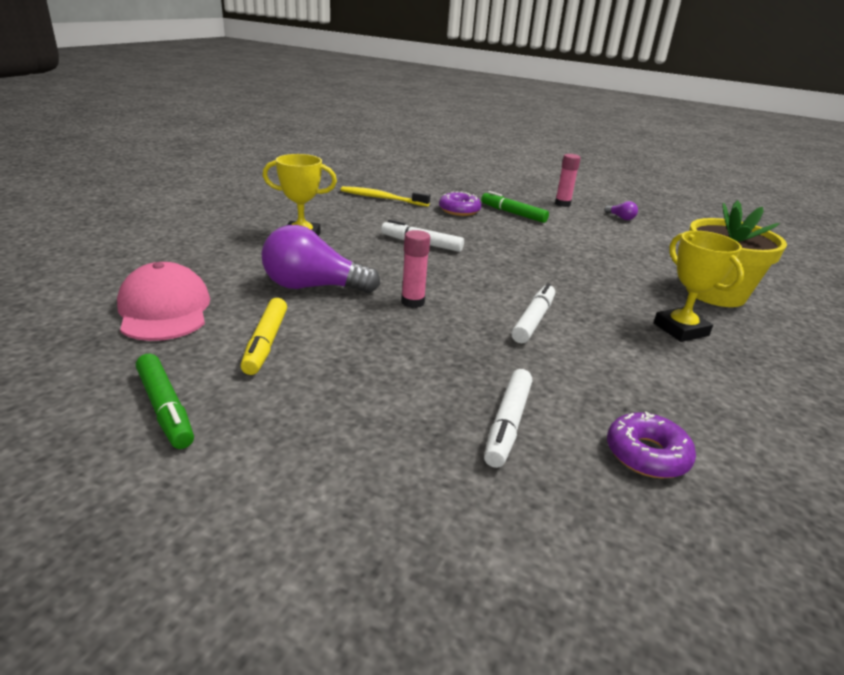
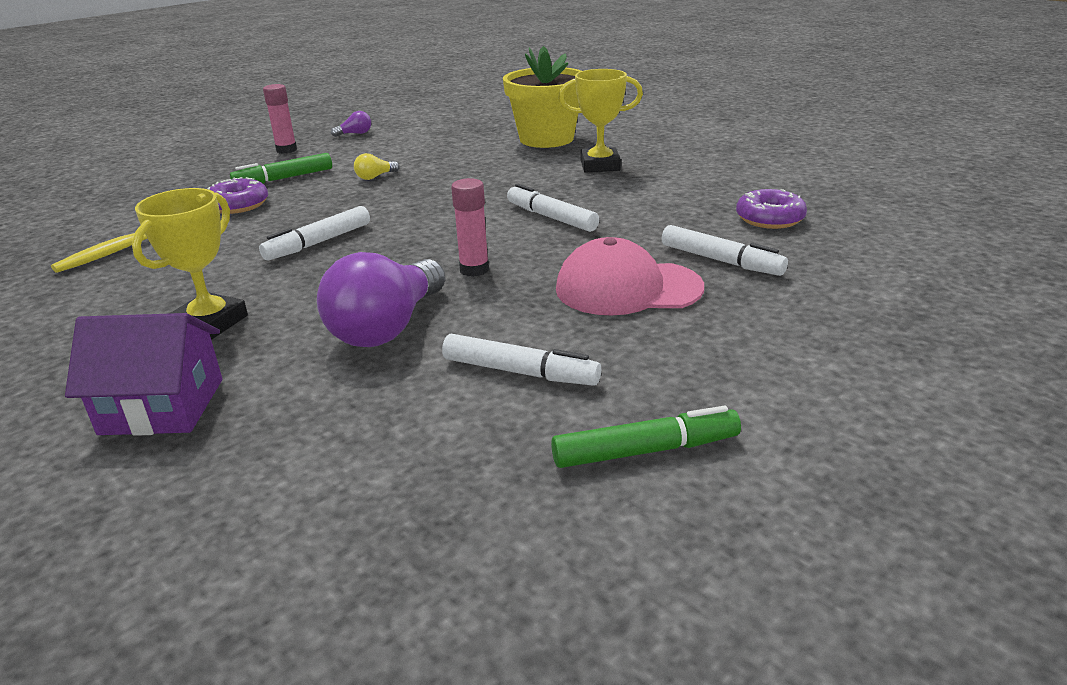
camera: 65 degrees left, 0 degrees up
(164, 310) = (373, 455): pink cap -> pink cap (628, 288)
(212, 246) = (162, 406): none -> purple house
(266, 343) = (520, 372): yellow marker -> white marker
(546, 240) = (375, 177): none -> yellow light bulb

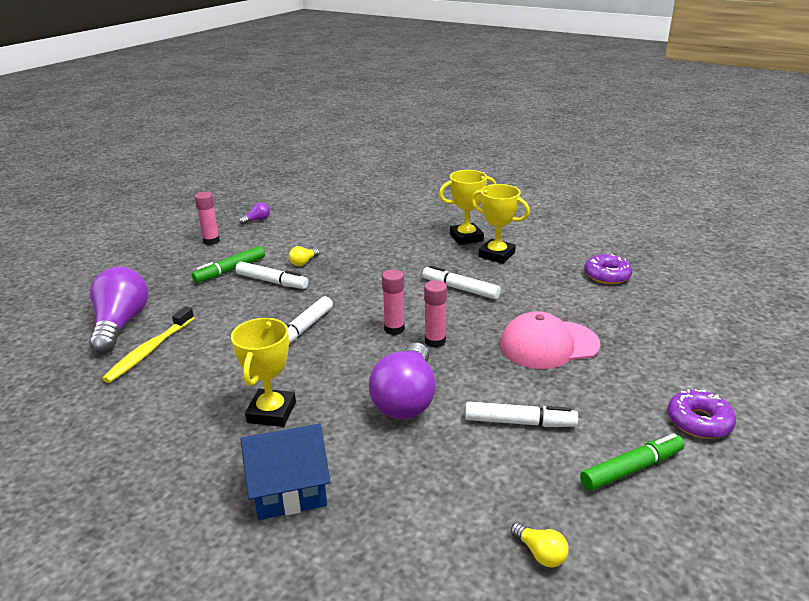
camera: 15 degrees left, 0 degrees up
(120, 219) = (121, 324): none -> purple light bulb
(162, 406) = (289, 488): purple house -> blue house
(238, 205) = (211, 300): purple donut -> purple donut (699, 421)
(430, 536) = (540, 553): none -> yellow light bulb
(431, 252) = (394, 329): none -> pink glue stick
(546, 139) = (412, 215): yellow flower pot -> none
(627, 186) = (496, 255): none -> yellow trophy
(721, 261) = (595, 314): white marker -> white marker (272, 281)

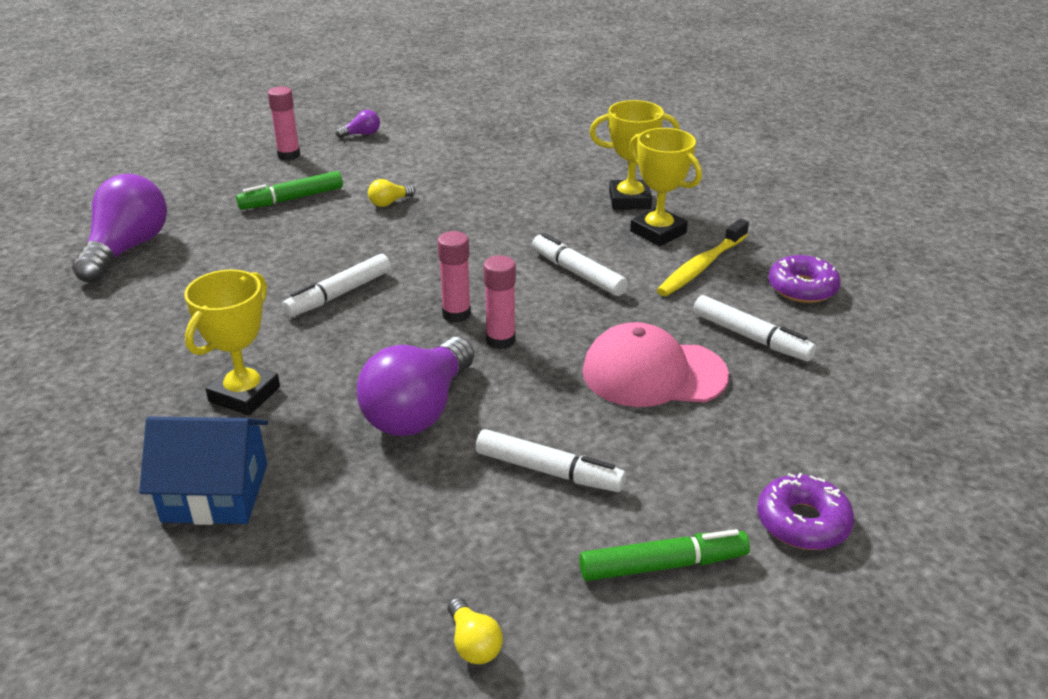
camera: 15 degrees right, 5 degrees up
(150, 350) = (143, 289): yellow toothbrush -> yellow toothbrush (701, 266)
(272, 281) = (335, 222): white marker -> white marker (751, 337)

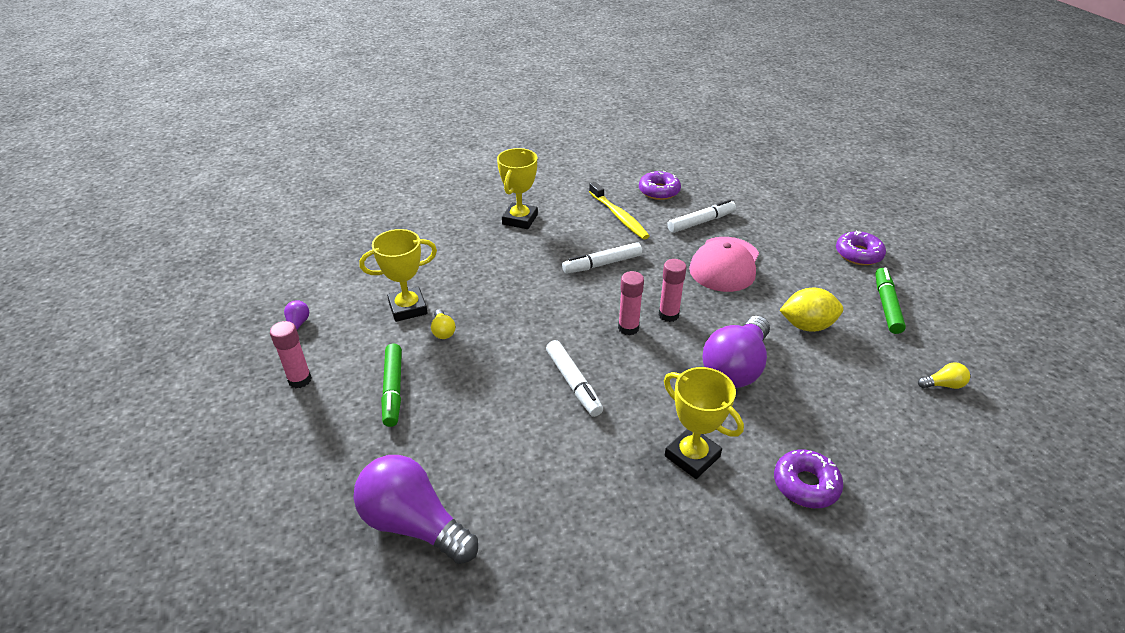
camera: 70 degrees left, 5 degrees up
(215, 493) = (805, 484): blue house -> purple donut
(419, 410) = (736, 367): purple light bulb -> purple light bulb turned 75 degrees clockwise
(549, 471) = (807, 326): white marker -> yellow lemon
(658, 232) = (569, 220): yellow trophy -> yellow trophy (408, 308)

